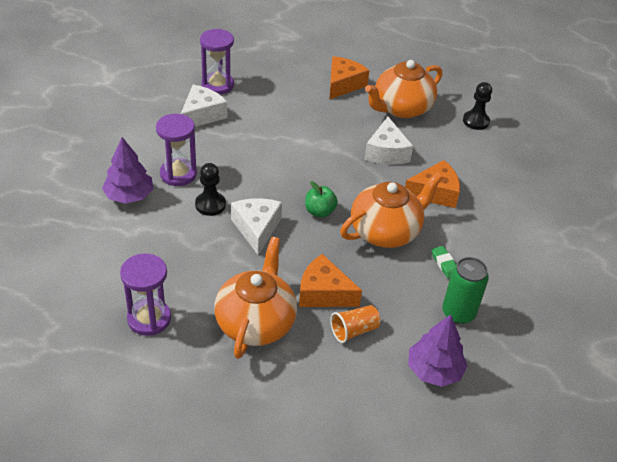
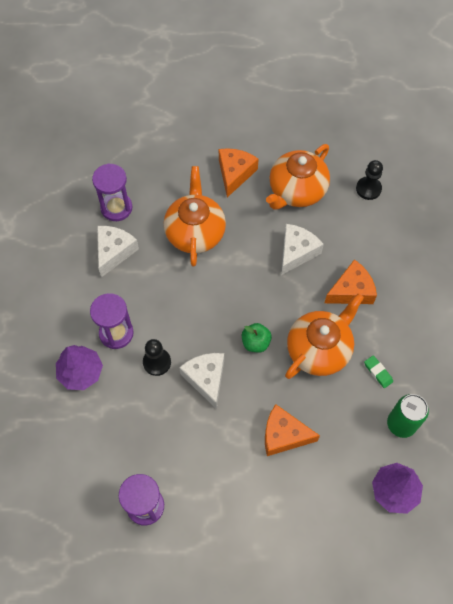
camera: 10 degrees left, 20 degrees up
(256, 322) = (236, 484): orange teapot -> orange teapot (195, 232)
(354, 330) = (319, 468): orange cup -> none
(386, 152) = (296, 252): white cheese -> white cheese turned 135 degrees counterclockwise

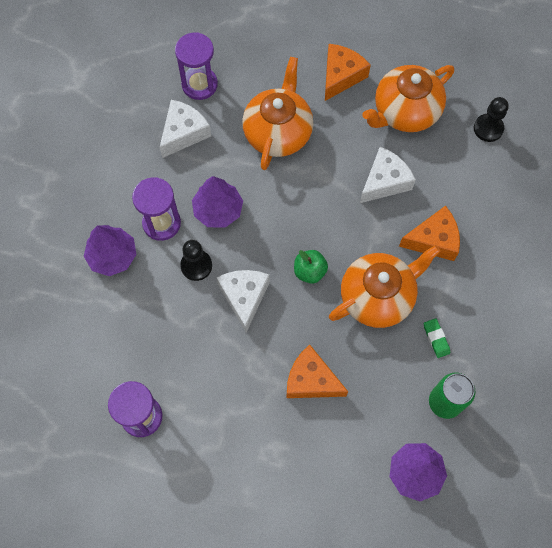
camera: 15 degrees right, 5 degrees up
(162, 310) = (218, 210): none -> purple tree

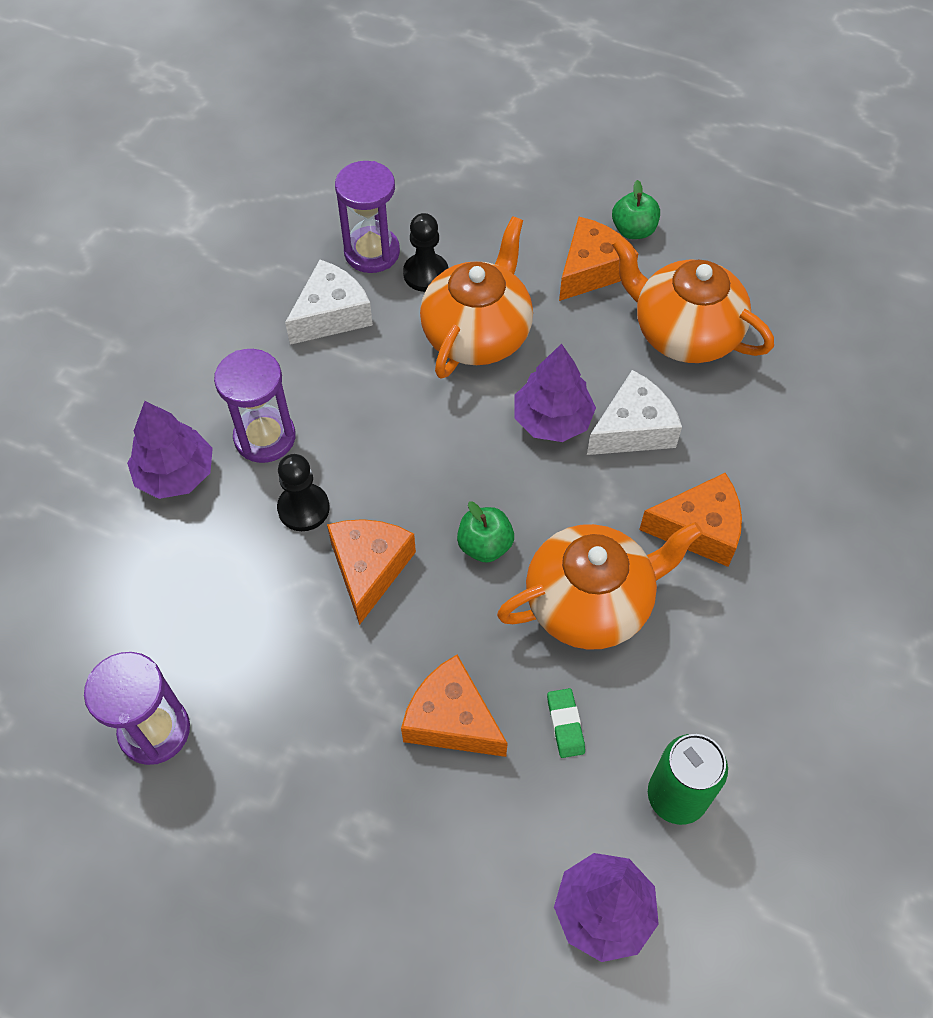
camera: 10 degrees right, 10 degrees down
(218, 210) = (358, 432): purple tree -> purple tree (552, 420)
(244, 297) = (369, 569): white cheese -> orange cheese
(362, 43) = (633, 230): none -> green apple
(405, 112) = (684, 333): orange teapot -> orange teapot turned 60 degrees clockwise
(436, 339) = (678, 687): green eraser -> green eraser (565, 724)
(488, 128) = (814, 376): black pawn -> black pawn (426, 274)

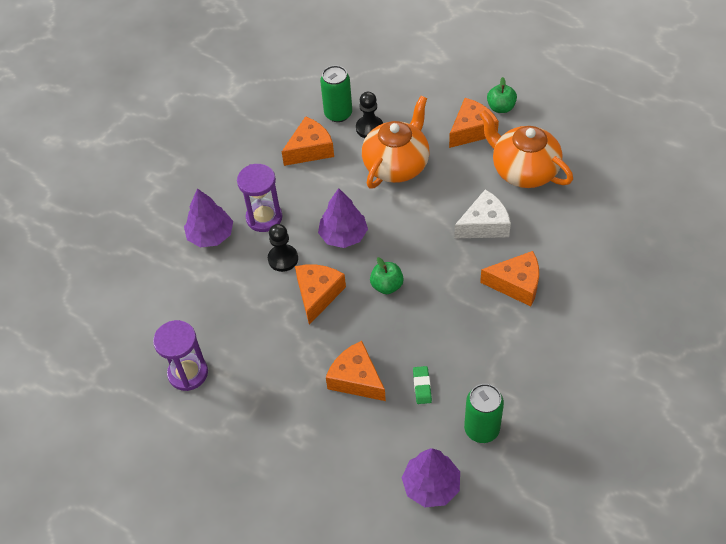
camera: 10 degrees right, 5 degrees down
(331, 315) = (310, 149): white cheese -> orange cheese
(372, 252) = (338, 114): purple hourglass -> green can
(552, 420) = (436, 217): purple tree -> purple tree (343, 235)
(590, 603) = (445, 321): orange teapot -> none

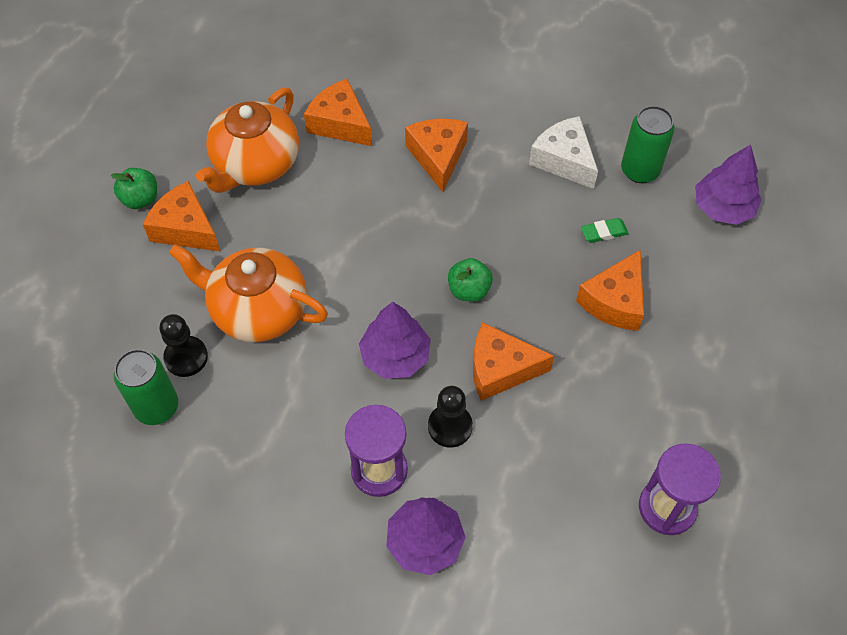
camera: 105 degrees left, 5 degrees up
(310, 149) = (235, 433): orange cheese -> orange cheese (340, 123)
(484, 225) = (352, 197): white cheese -> white cheese (564, 160)

